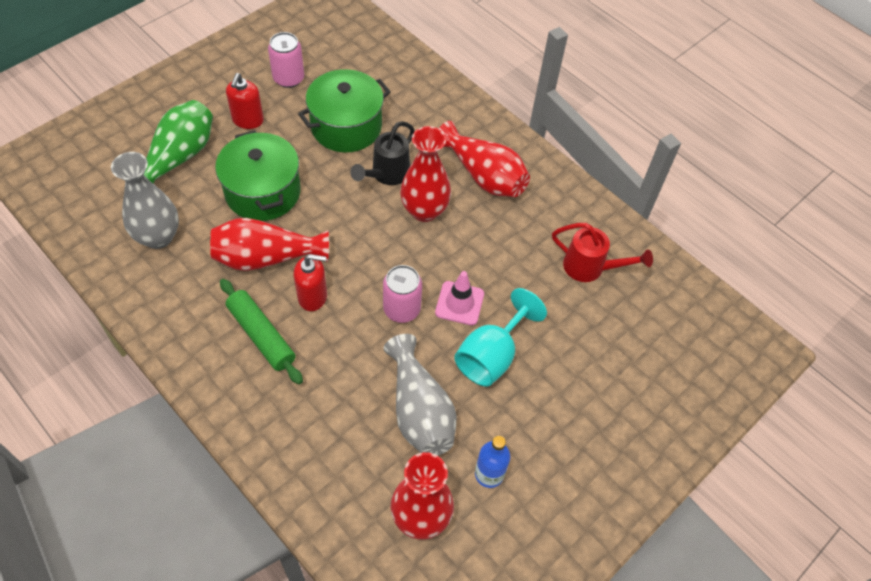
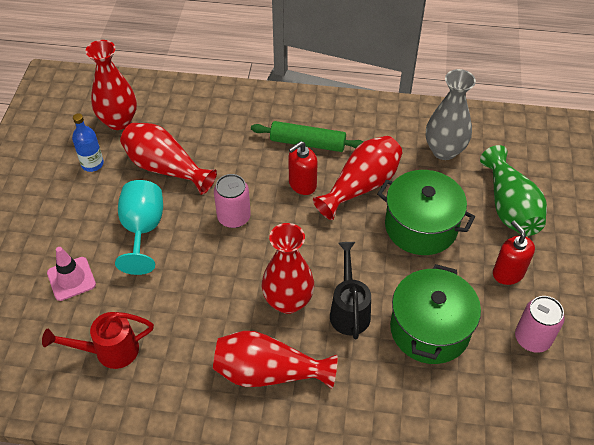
camera: 145 degrees right, 5 degrees down
(419, 410) = (165, 168): grey vase -> red vase
(459, 303) = (195, 249): pink traffic cone -> pink traffic cone (71, 279)

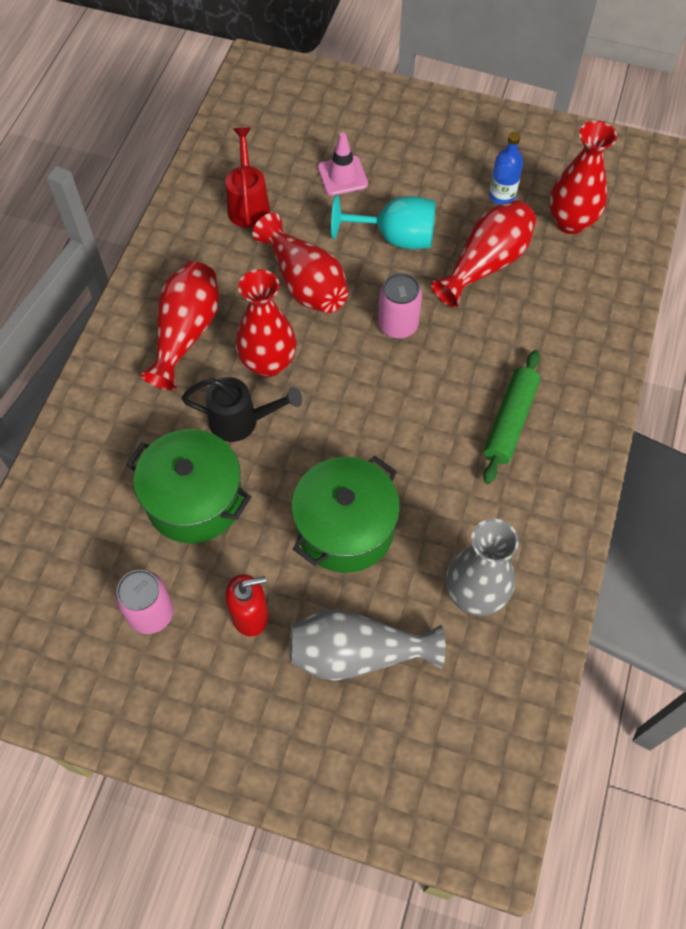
camera: 100 degrees right, 10 degrees up
(302, 184) = (438, 404): red soap dispenser -> none
(361, 186) = (424, 471): red vase -> red vase (305, 283)
(509, 207) = (357, 653): green vase -> grey vase

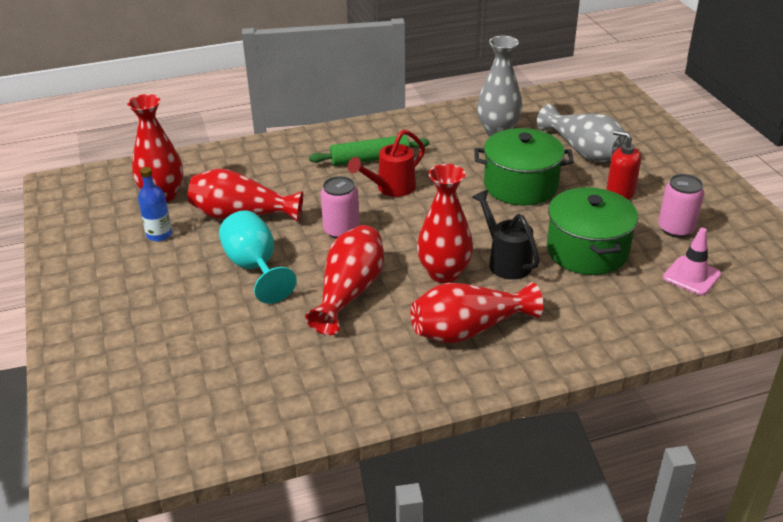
camera: 125 degrees left, 25 degrees down
(248, 204) = (294, 369): red watering can -> red watering can (391, 188)
(342, 176) = (206, 328): pink traffic cone -> pink traffic cone (691, 276)

